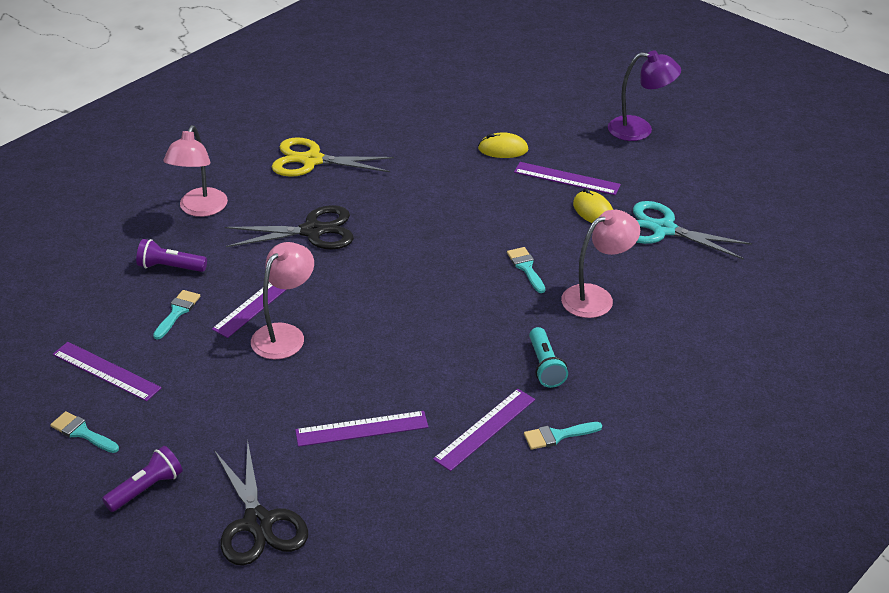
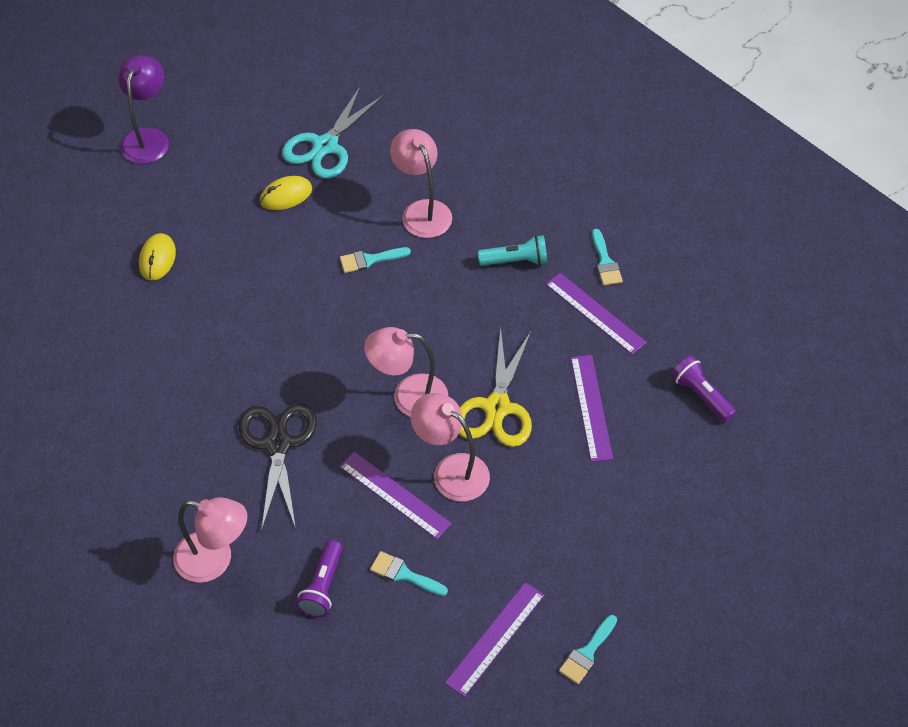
camera: 85 degrees left, 15 degrees up
(146, 488) = (665, 587): purple flashlight -> purple flashlight (701, 395)
(258, 523) = (707, 491): black scissors -> none
(311, 160) = (137, 444): yellow scissors -> yellow scissors (497, 407)
(367, 303) = (408, 396): none -> pink lamp
(566, 178) = (224, 210): purple ruler -> none

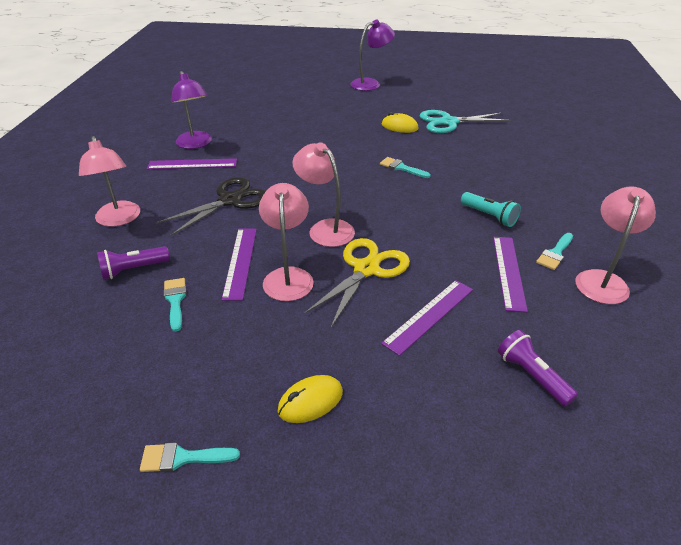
camera: 50 degrees right, 15 degrees down
(112, 408) = (196, 144): none -> purple lamp
(157, 259) = (305, 115): yellow mouse -> yellow mouse (310, 401)
(422, 211) = (463, 167): pink lamp -> pink lamp (602, 280)
(495, 638) = (153, 383): purple ruler -> purple ruler (192, 164)
(497, 407) = (366, 269): yellow scissors -> yellow scissors turned 150 degrees clockwise
(701, 395) = (531, 376): purple flashlight -> purple flashlight turned 45 degrees counterclockwise

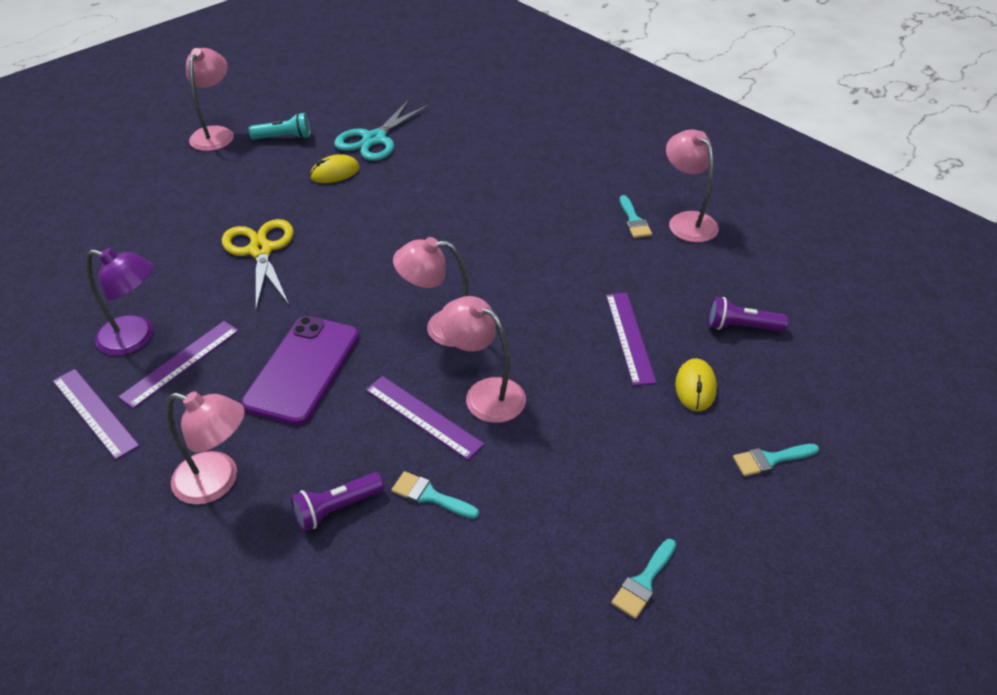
camera: 50 degrees left, 5 degrees up
(133, 269) = (337, 508): purple flashlight -> purple flashlight turned 45 degrees clockwise
(230, 200) = (303, 369): black scissors -> purple phone
(310, 401) = (655, 466): yellow mouse -> yellow mouse (695, 387)
(366, 269) = (532, 337): yellow scissors -> yellow scissors (260, 250)
(371, 83) = (215, 134): purple lamp -> pink lamp
(401, 168) = (409, 219): turquoise brush -> turquoise brush (770, 460)
(489, 216) = (548, 219): turquoise flashlight -> turquoise flashlight (284, 137)
(508, 272) = (627, 259): purple ruler -> purple ruler (94, 412)

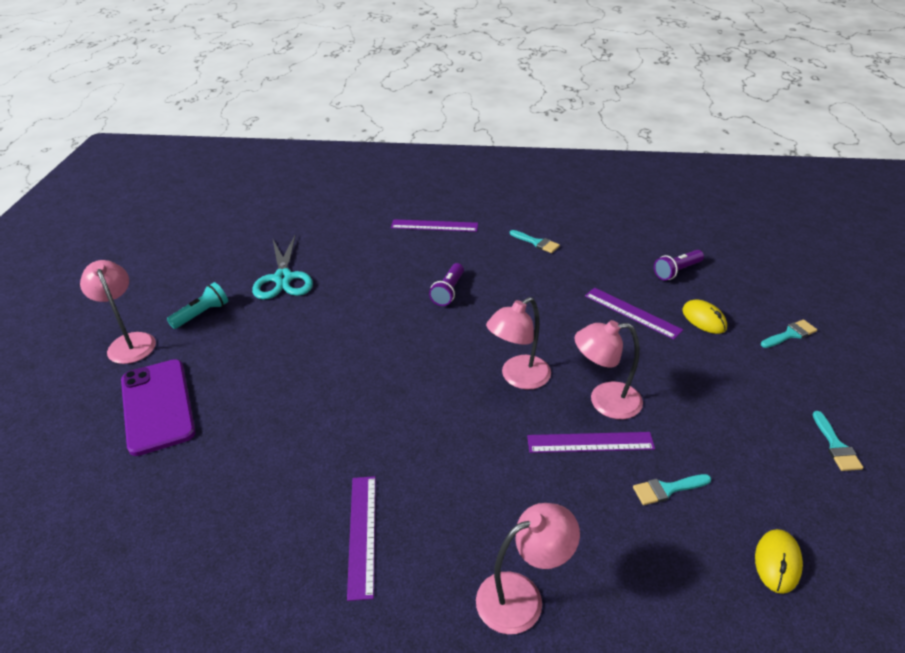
camera: 40 degrees left, 5 degrees down
(94, 412) = (343, 629): purple ruler -> purple ruler (434, 226)
(136, 338) = (293, 543): purple lamp -> none
(260, 250) = (305, 407): yellow scissors -> none
(303, 369) = (465, 470): purple phone -> purple phone (158, 406)
(335, 173) = (285, 318): yellow mouse -> yellow mouse (777, 562)
(337, 508) = (627, 545): purple flashlight -> purple flashlight (448, 291)
(687, 221) = (566, 227): pink lamp -> none
(770, 460) = (790, 334): turquoise brush -> turquoise brush turned 150 degrees counterclockwise

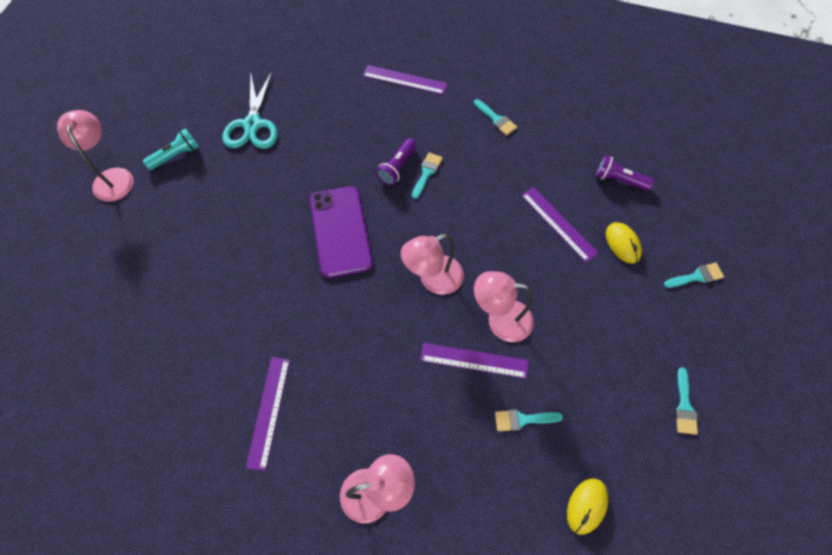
camera: 10 degrees right, 25 degrees up
(158, 406) = (128, 252): purple phone -> purple phone (340, 231)
(480, 292) = (426, 173): none -> turquoise brush
(677, 271) = (619, 180): purple flashlight -> purple flashlight turned 45 degrees clockwise

